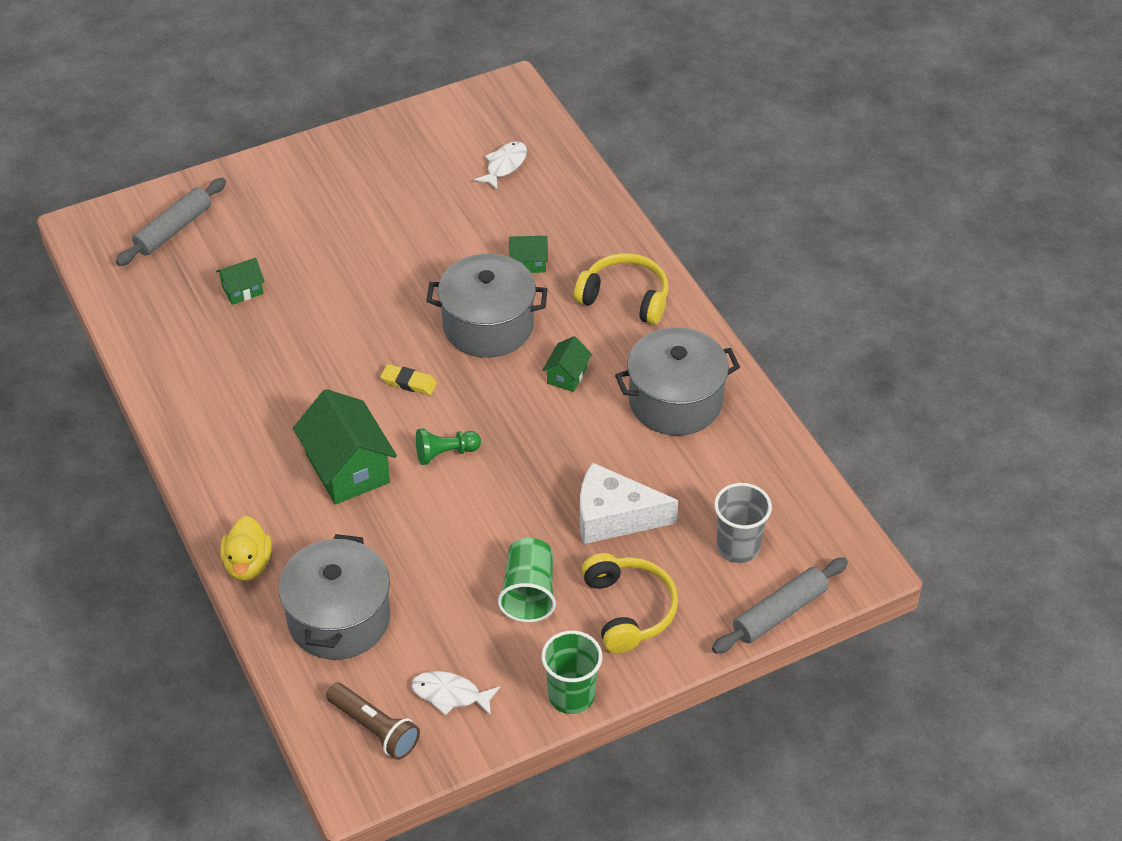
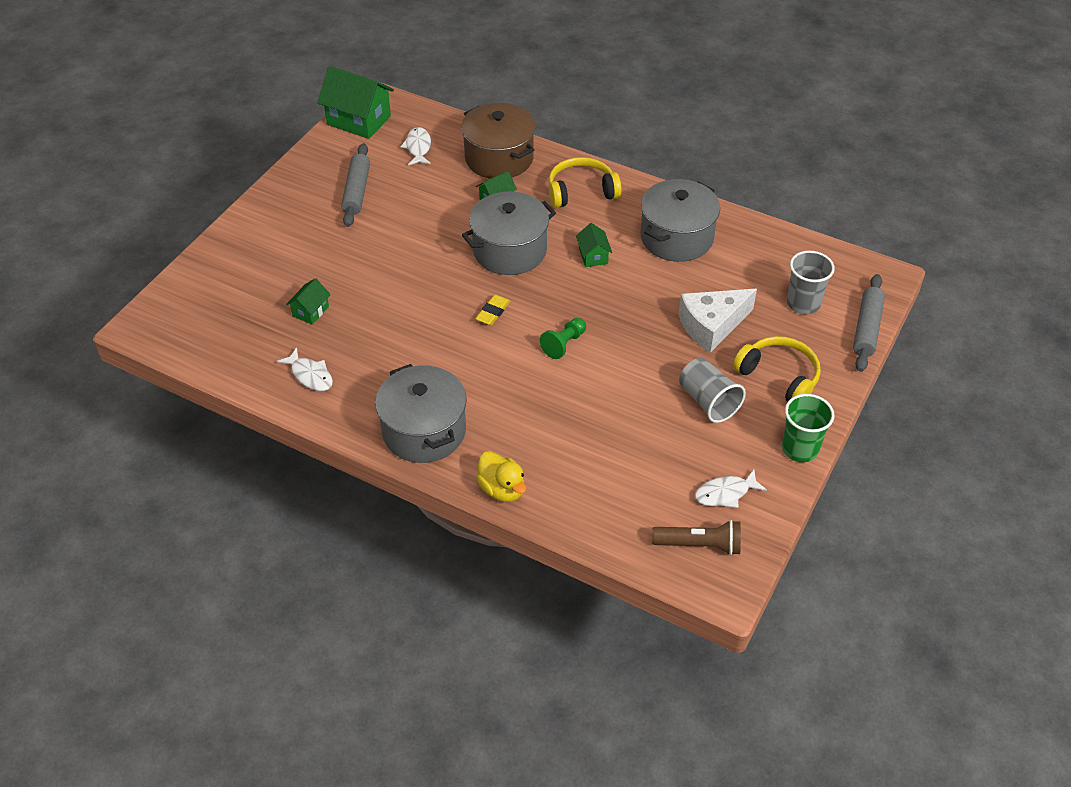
camera: 35 degrees left, 0 degrees up
(174, 229) = (215, 296): grey rolling pin -> grey rolling pin (357, 191)
(184, 355) = (310, 375): none -> white fish
(339, 618) = (602, 488): grey pot -> grey pot (424, 431)
(348, 469) = (508, 389): green house -> green house (359, 120)
(409, 382) = (493, 312): yellow eraser -> yellow eraser turned 45 degrees counterclockwise
(528, 593) = (708, 401): green cup -> grey cup
(575, 217) = (499, 158): none -> brown pot

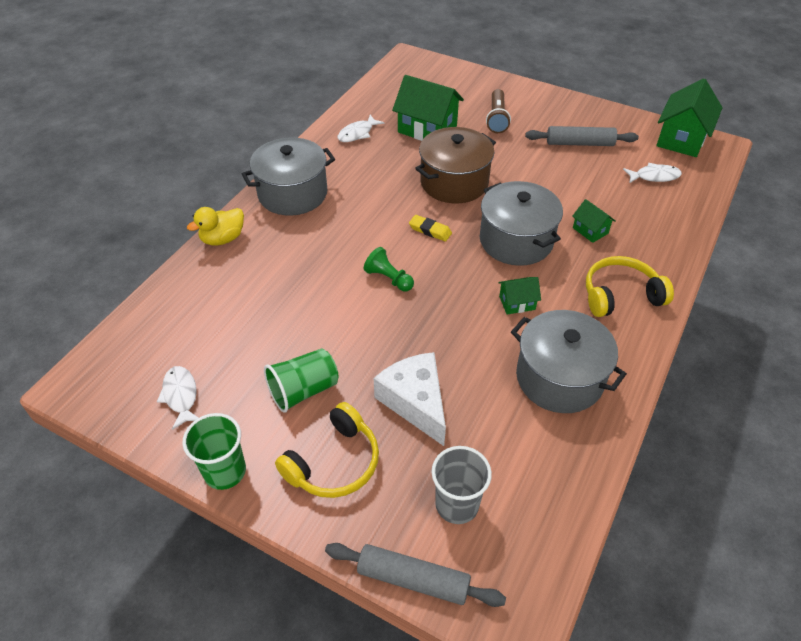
camera: 90 degrees right, 0 degrees up
(310, 311) = (427, 129): green house -> green house, size x1.98
(499, 158) = (656, 231): brown pot -> brown pot (454, 182)
(581, 191) = (620, 295): yellow headphones -> yellow headphones turned 90 degrees counterclockwise
(699, 545) = (126, 370): brown flashlight -> brown flashlight (497, 118)
(708, 401) = (303, 390): grey cup -> green cup

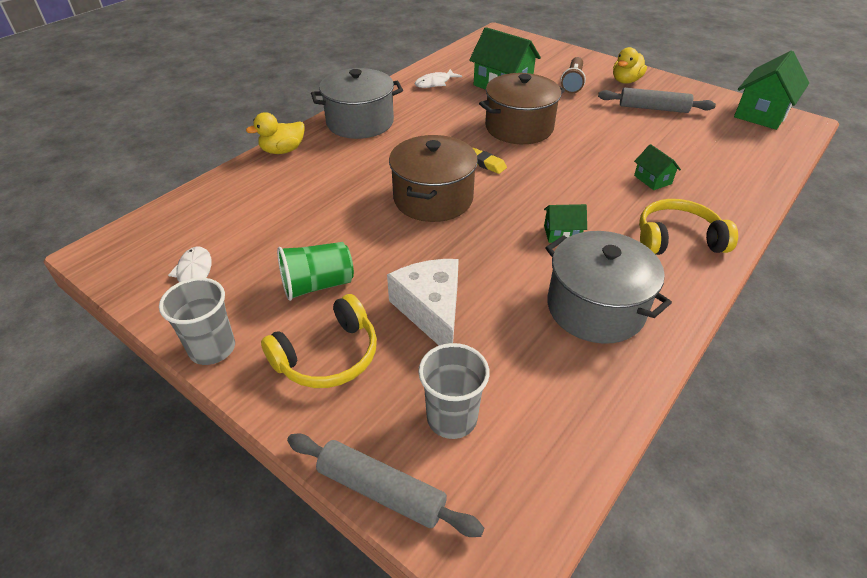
camera: 10 degrees right, 5 degrees down
(225, 471) = (212, 348): green cup -> grey cup
(389, 278) = (433, 198): green pawn -> brown pot
(516, 240) = (572, 180): grey pot -> none
(548, 111) = (625, 81): none -> yellow duck
(654, 176) = (728, 141): white fish -> none

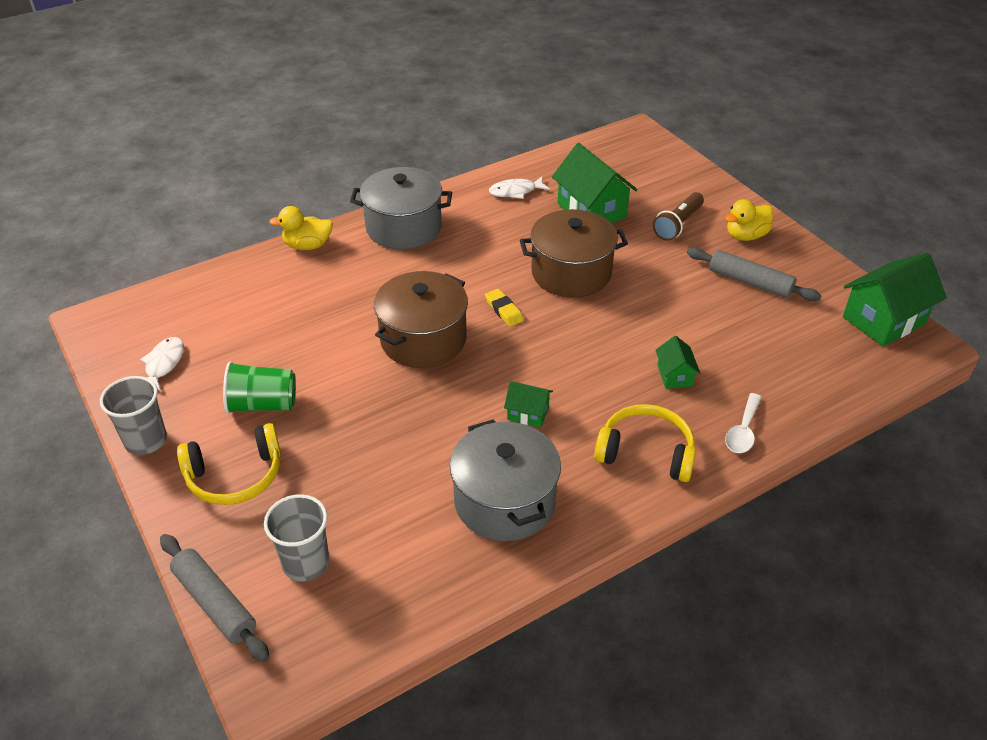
camera: 20 degrees right, 0 degrees up
(431, 310) = (348, 459): white cheese -> none
(734, 206) = (743, 431): none -> white spoon

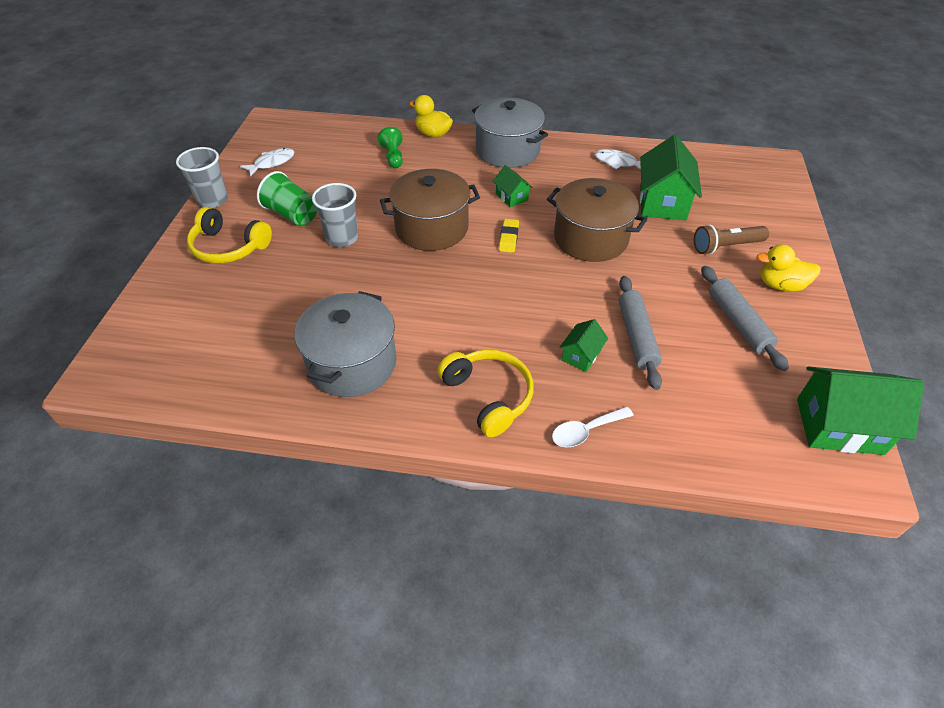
camera: 40 degrees right, 5 degrees up
(215, 602) = (133, 311): grey rolling pin -> grey rolling pin (637, 336)
(295, 289) = (393, 157): none -> green pawn
(306, 563) = (200, 321): grey cup -> grey cup (342, 238)
(528, 413) = (439, 316): green house -> green house (511, 197)

